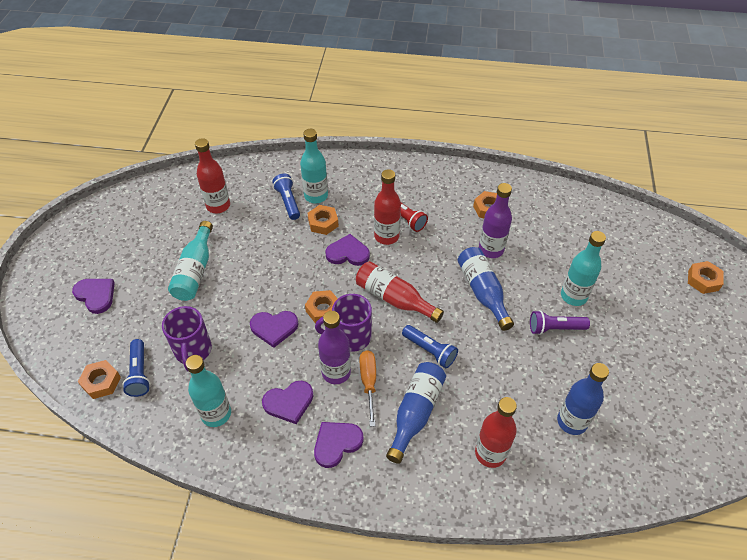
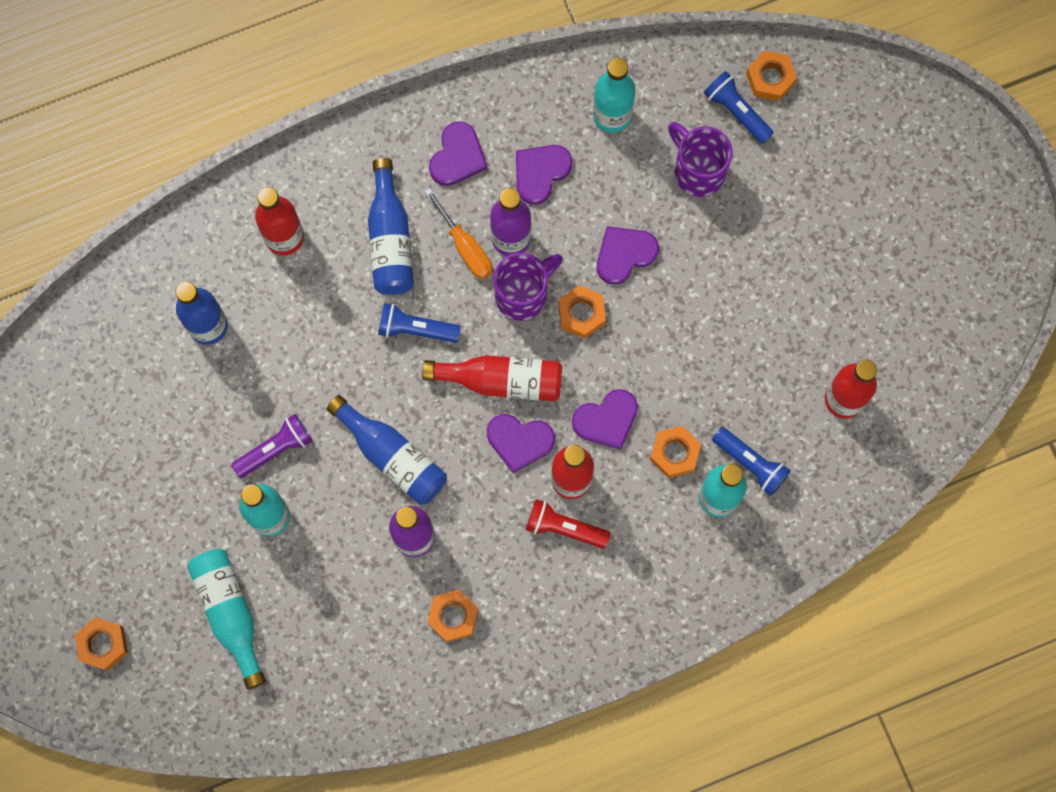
camera: 150 degrees right, 25 degrees up
(96, 295) = (880, 174): purple heart -> purple heart (519, 441)
(195, 271) = (787, 278): turquoise bottle -> turquoise bottle (230, 613)

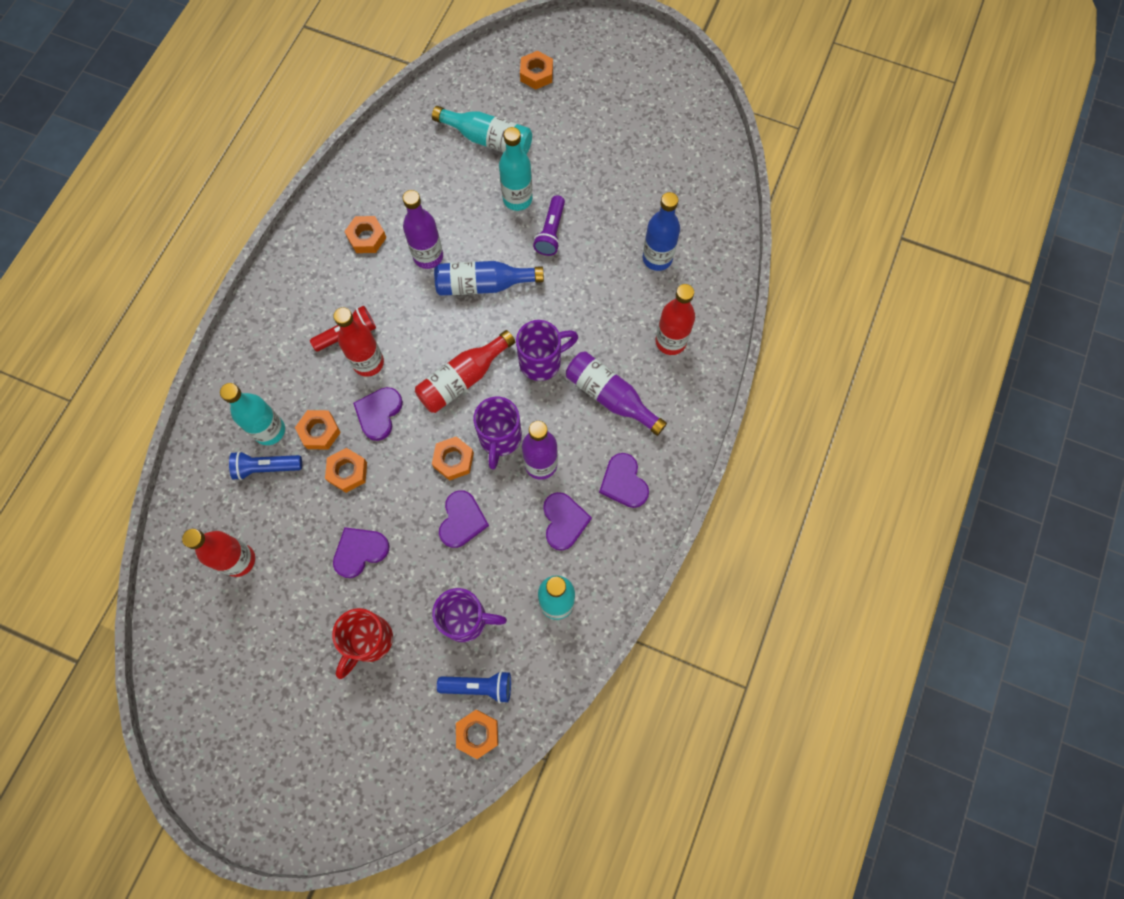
camera: 135 degrees right, 5 degrees down
(390, 239) = (610, 397): blue bottle -> purple bottle
(415, 329) = (542, 361): blue flashlight -> purple mug
(465, 246) = (563, 434): orange screwdriver -> none
(519, 441) = (419, 356): purple heart -> purple heart (360, 551)
(683, 391) = (347, 472): none -> orange nut
(792, 228) = (369, 641): none -> red mug

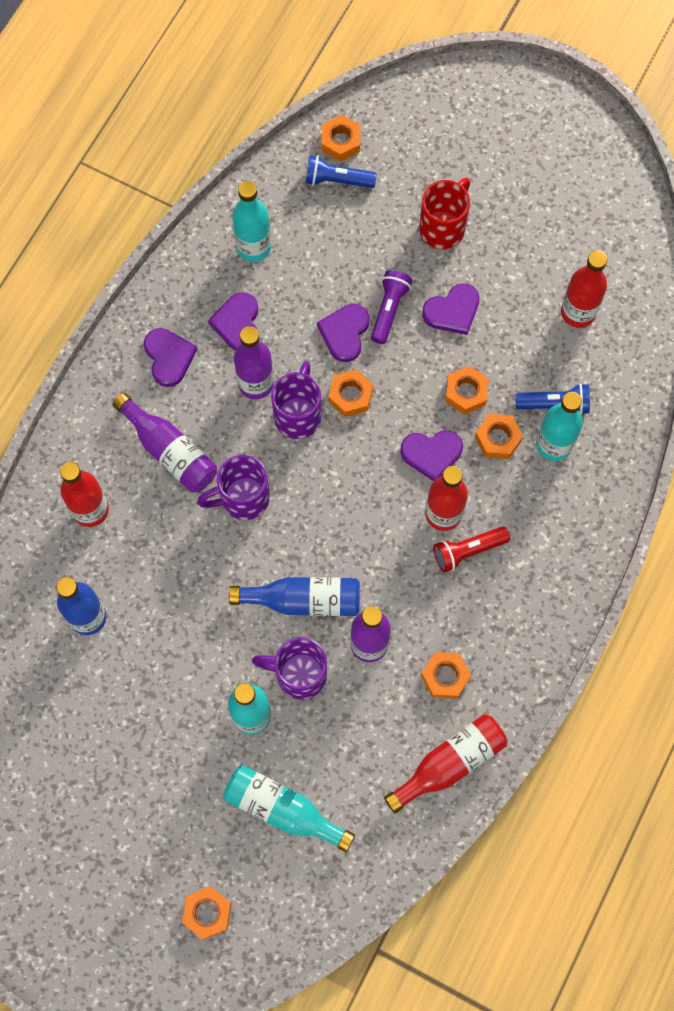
camera: 175 degrees left, 0 degrees up
(379, 413) = (431, 454): purple heart -> purple heart turned 60 degrees clockwise
(463, 379) = (335, 485): red bottle -> red bottle (450, 763)
(466, 619) = (345, 239): purple mug -> purple mug (299, 674)
(551, 232) = (214, 664): purple flashlight -> purple flashlight (389, 310)

